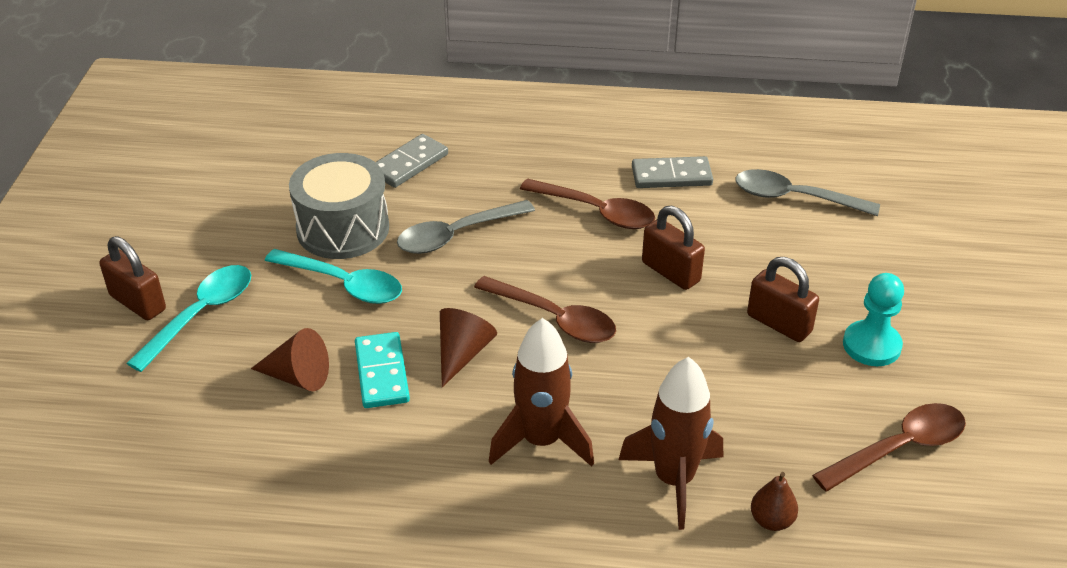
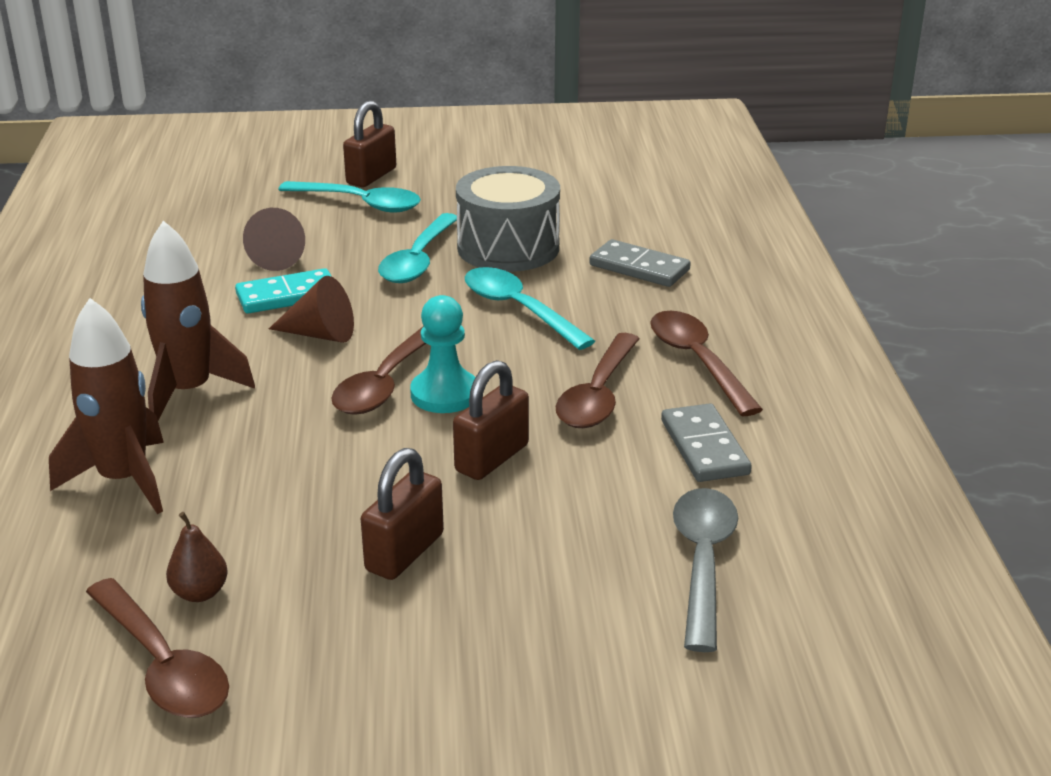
camera: 80 degrees right, 10 degrees down
(456, 235) = (518, 309): grey spoon -> turquoise spoon
(561, 160) = (697, 361): none -> brown spoon
(771, 520) = (52, 553): brown pear -> brown pear (200, 593)
(871, 345) = (370, 641): turquoise pawn -> turquoise pawn (444, 394)

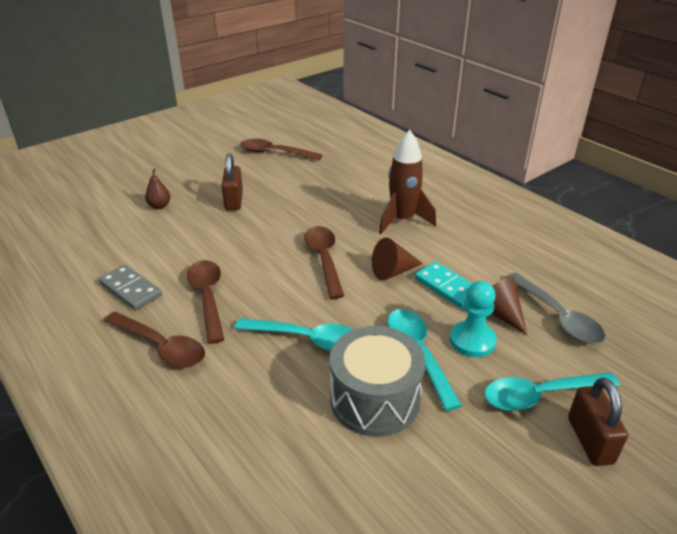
camera: 145 degrees right, 5 degrees up
(124, 480) = (368, 185): brown rocket -> none
(200, 593) = (289, 169): brown pear -> brown pear (159, 206)
(287, 296) = (448, 287): turquoise domino -> turquoise domino turned 75 degrees counterclockwise
(444, 394) = (288, 265): turquoise pawn -> turquoise pawn (472, 340)
(492, 458) = (234, 245): brown padlock -> none
(639, 267) = (257, 427): grey domino -> none
(702, 562) = (109, 238): grey spoon -> grey spoon (558, 317)

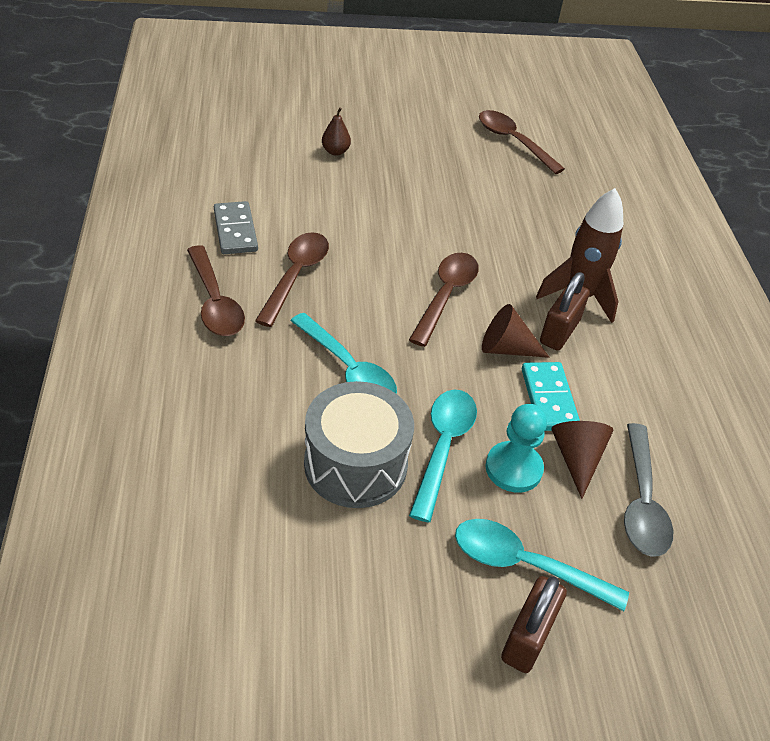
camera: 30 degrees right, 10 degrees up
(234, 201) = (414, 181): brown padlock -> brown padlock (559, 332)

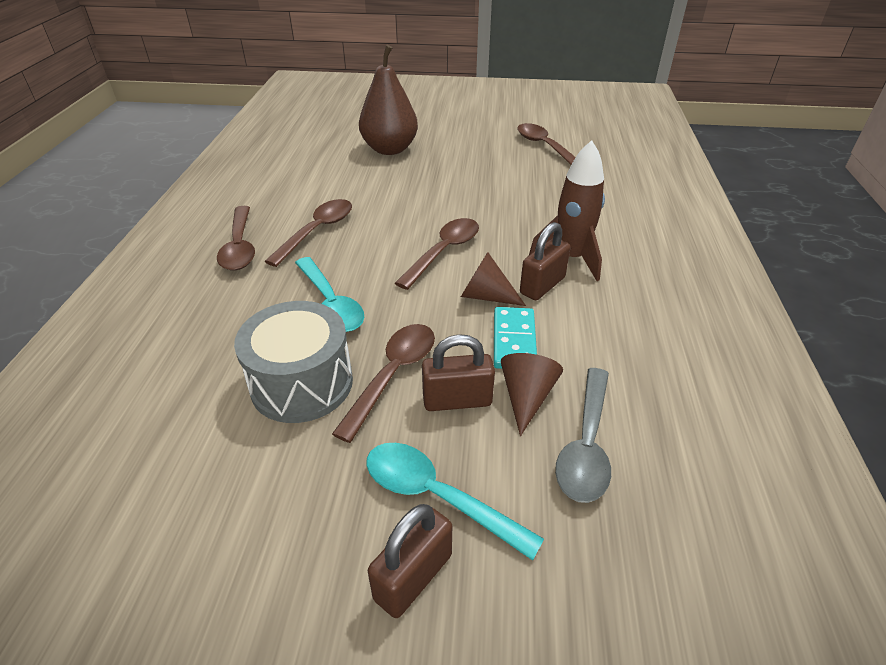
camera: 15 degrees right, 5 degrees down
(235, 230) = (282, 198): grey domino -> none
(335, 151) = (389, 149): brown pear -> brown pear, size x2.39
(443, 447) = (393, 375): turquoise spoon -> brown spoon
(513, 468) = (457, 400): turquoise pawn -> brown padlock

